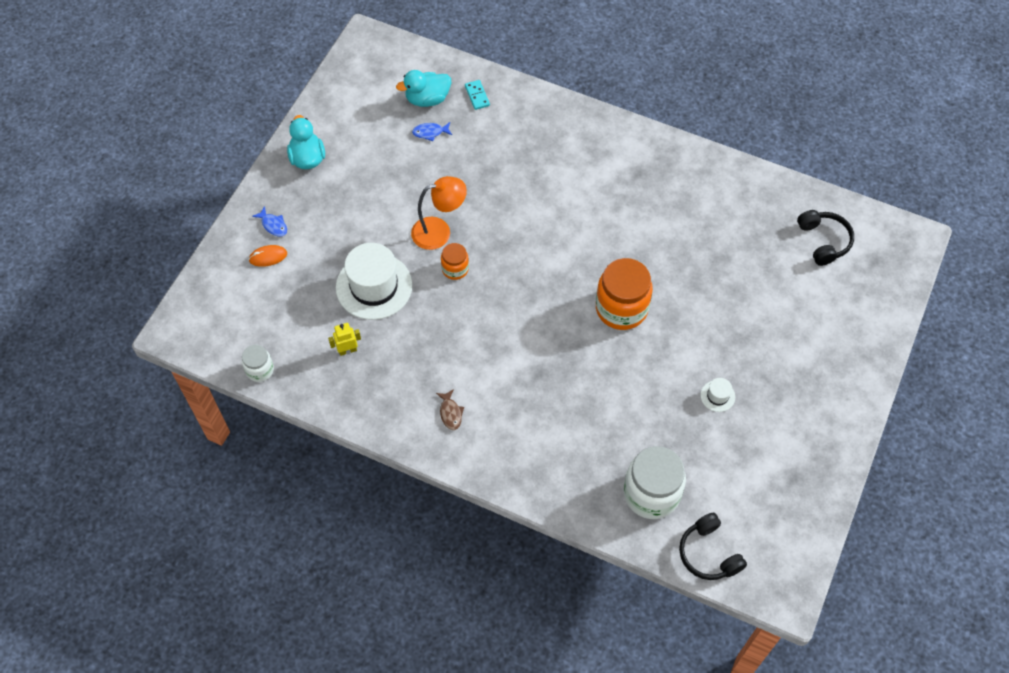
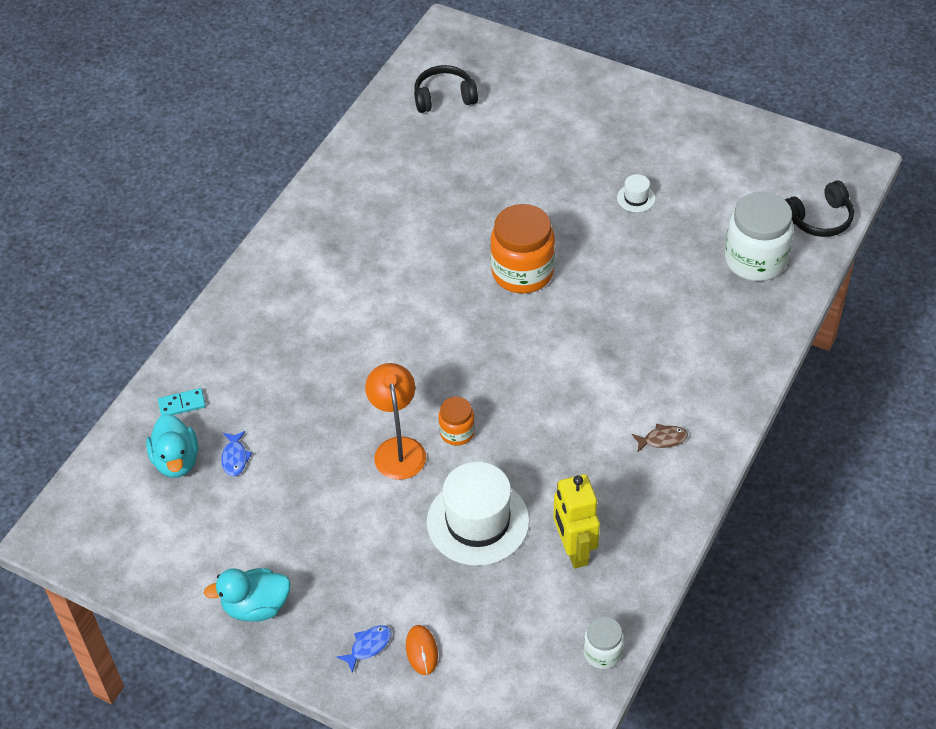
camera: 85 degrees left, 10 degrees down
(347, 350) = (574, 550): yellow robot -> yellow robot, size x1.80

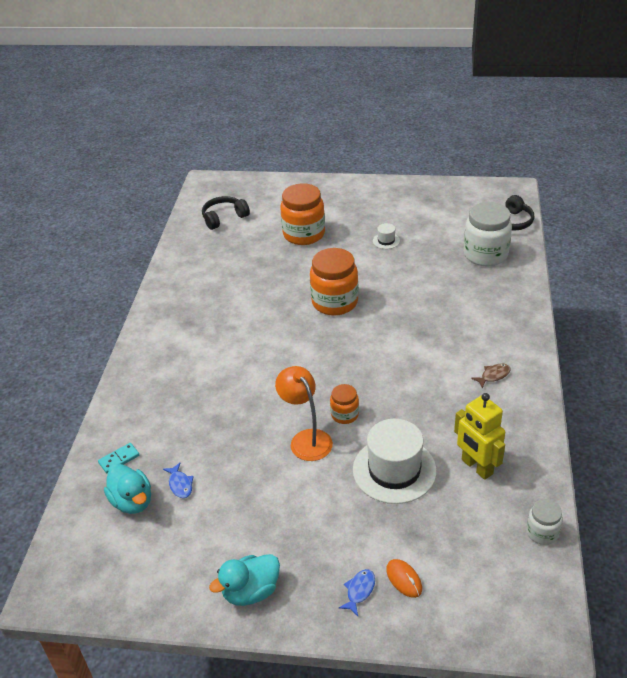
camera: 20 degrees left, 10 degrees down
(534, 155) = (304, 234): none -> orange jar

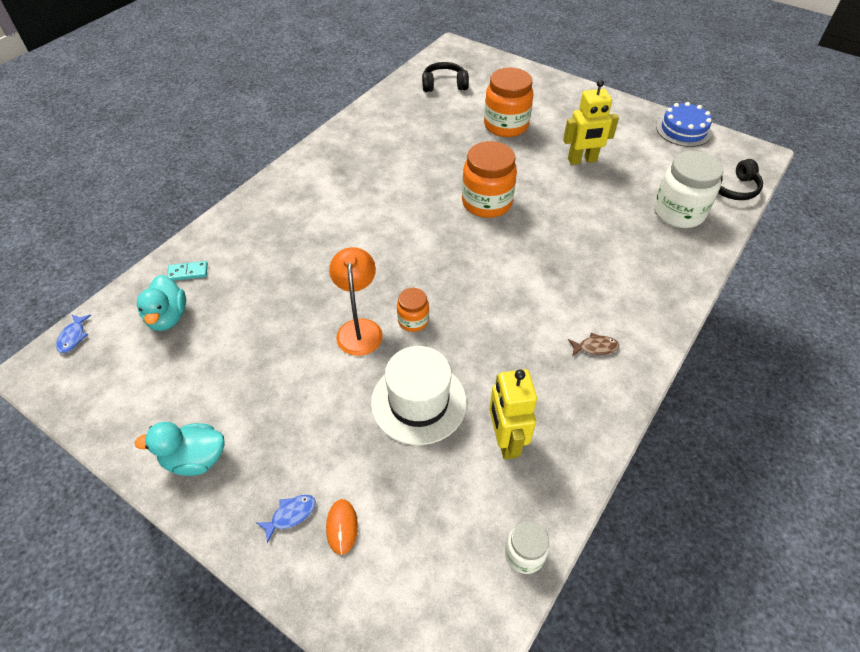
camera: 25 degrees right, 10 degrees up
(180, 484) = (218, 320): blue fish -> blue fish (73, 337)
(386, 241) = (582, 160): white hat -> yellow robot
(446, 189) = (683, 130): none -> blue cake

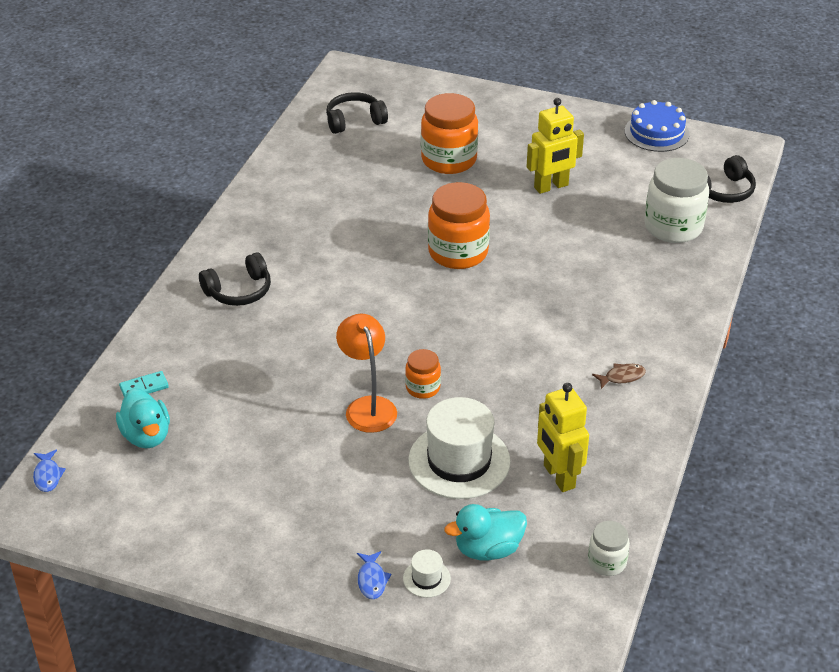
camera: 15 degrees left, 10 degrees down
(195, 459) = (250, 556): turquoise duck -> turquoise duck (488, 549)
(291, 515) = (372, 580): blue fish -> blue fish turned 135 degrees clockwise
(300, 204) = (239, 291): none -> black headphones
(342, 527) = (426, 578): orange mouse -> white hat

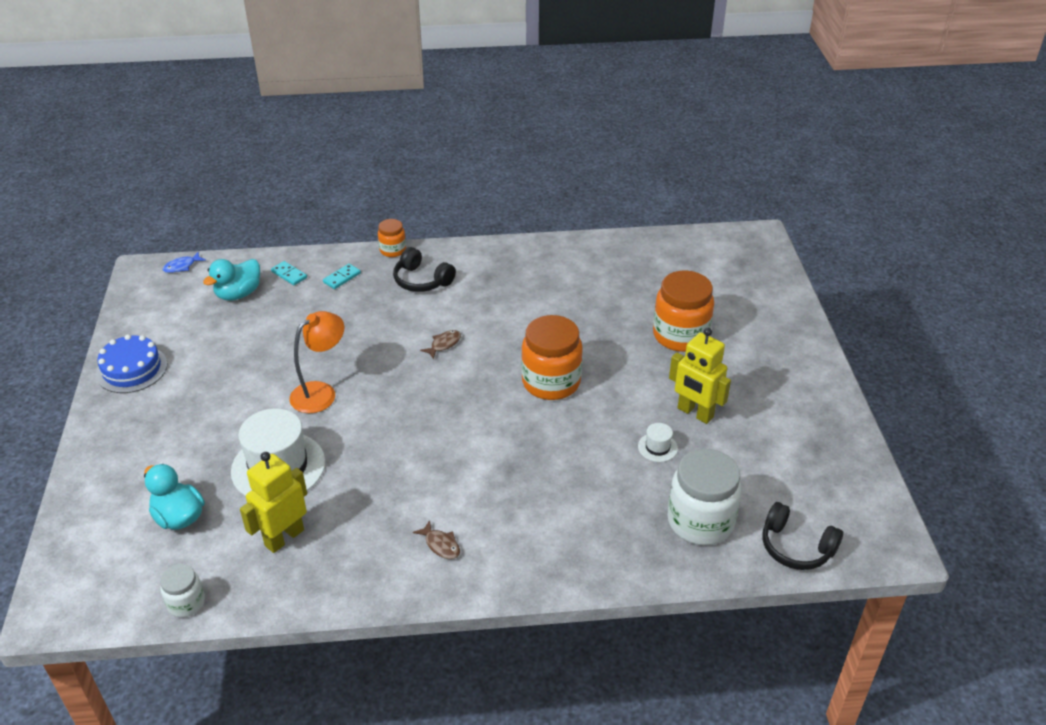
camera: 65 degrees right, 0 degrees up
(185, 347) = (342, 278): none -> turquoise domino
(354, 121) = (688, 265): black headphones -> none
(354, 303) = (444, 344): none -> brown fish
(372, 580) = (125, 458): blue fish -> none
(423, 388) = (359, 417): orange jar -> orange jar (392, 250)
(426, 578) = (134, 489): white hat -> white hat (657, 447)
(656, 132) = (853, 465): blue cake -> blue cake (132, 369)

